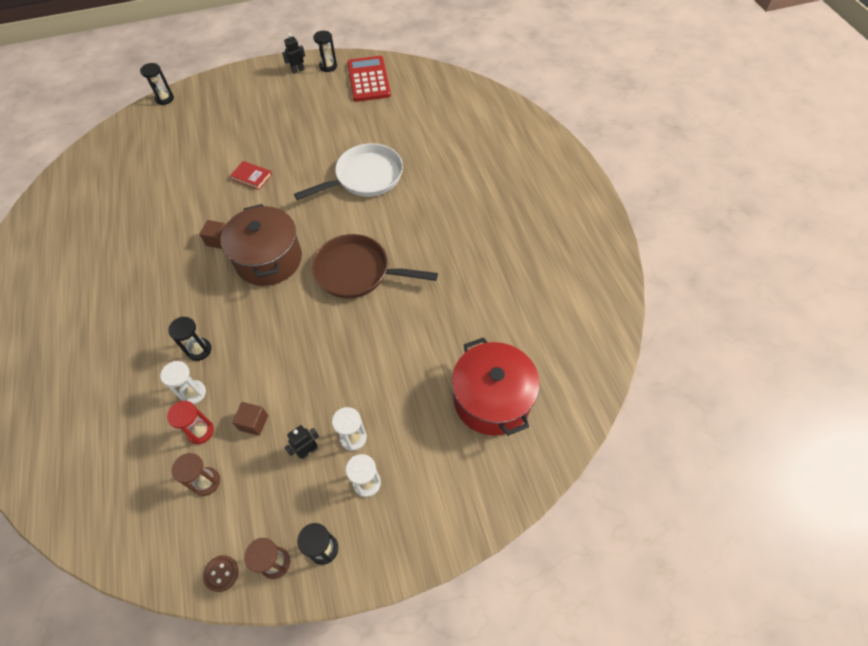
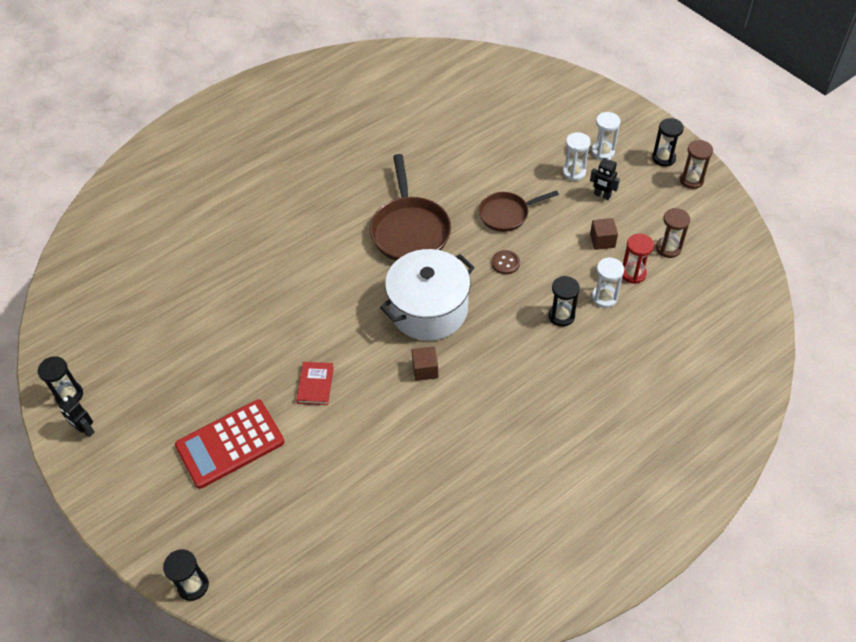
camera: 110 degrees left, 5 degrees down
(221, 573) = (720, 207): brown button -> brown button (505, 263)
(269, 259) = (429, 309): brown pot -> white pot
(333, 353) = (507, 214): none -> brown pan
(365, 177) = (276, 272): white pan -> none
(368, 79) = (91, 335): red calculator -> red calculator (230, 444)
(492, 399) = (492, 104): red pot -> none

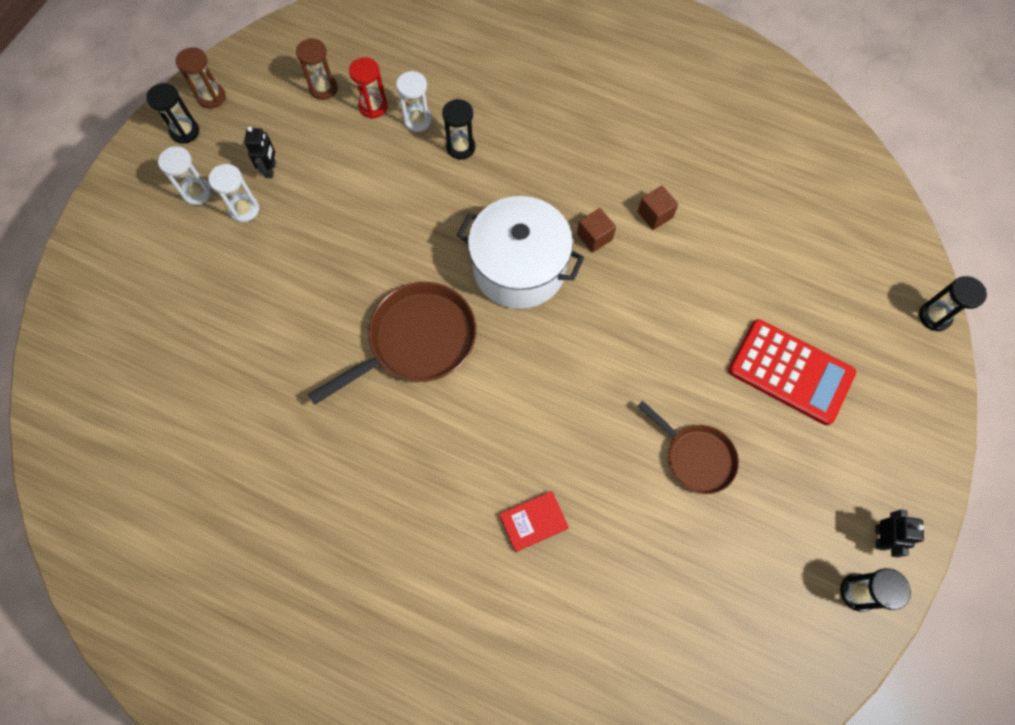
camera: 120 degrees left, 15 degrees up
(315, 385) = (675, 329): red book -> red book (533, 522)
(505, 263) = (417, 223): brown button -> none
(507, 214) = (343, 251): brown pan -> brown pan (695, 457)
(602, 240) = (340, 147): brown cube -> brown cube (655, 215)

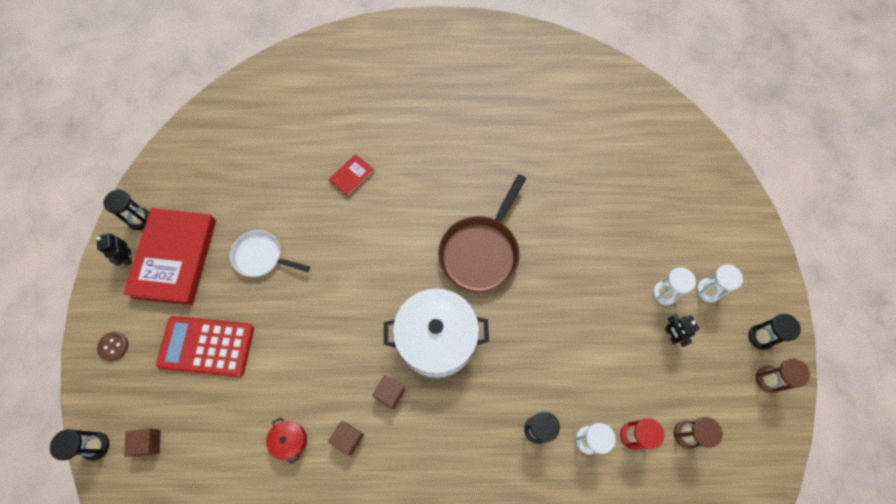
camera: 155 degrees right, 0 degrees up
(695, 457) = (261, 256): brown pan -> white pan
(717, 237) = (290, 440): none -> red pot
(814, 507) = (175, 258): none -> red book
(873, 296) = (148, 443): none -> brown cube
(908, 420) = (113, 346): none -> brown button

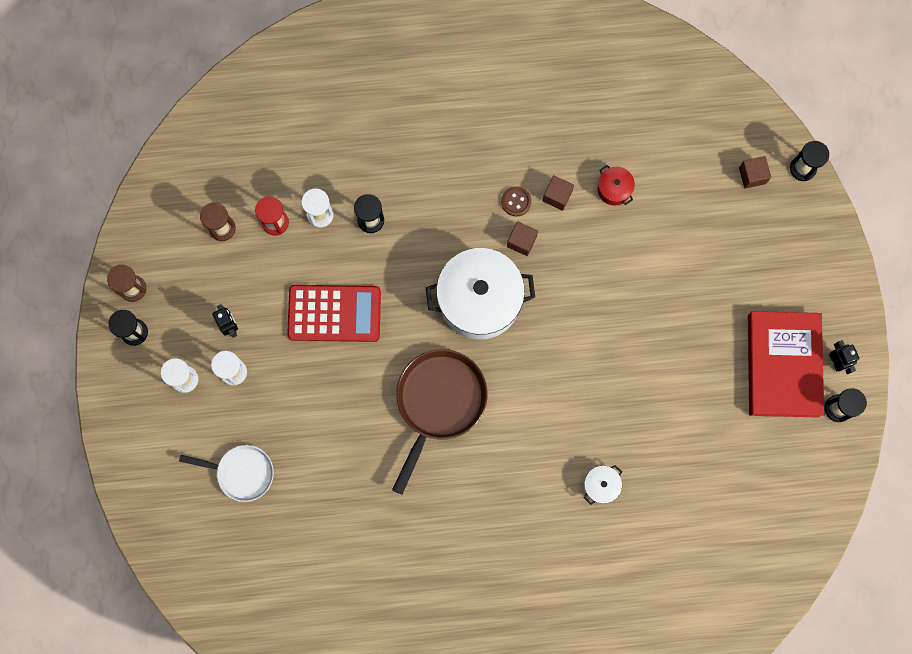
camera: 175 degrees right, 10 degrees up
(113, 346) = (818, 264): brown button -> brown button (516, 201)
(206, 346) = (721, 272): red calculator -> red calculator (334, 313)
(261, 256) = (686, 375): white pan -> white pan (242, 472)
(352, 176) = (601, 485): red book -> white pot

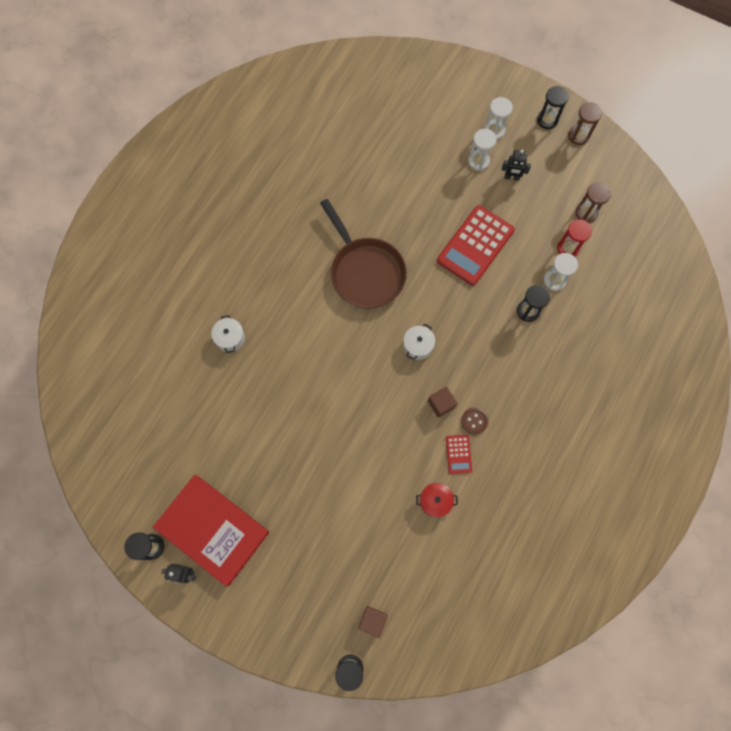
camera: 125 degrees right, 5 degrees down
(242, 472) = (407, 127): white pan -> none
(479, 300) = (418, 345): white pot -> white pot, size x0.42
(557, 196) = (458, 454): brown cube -> red calculator

